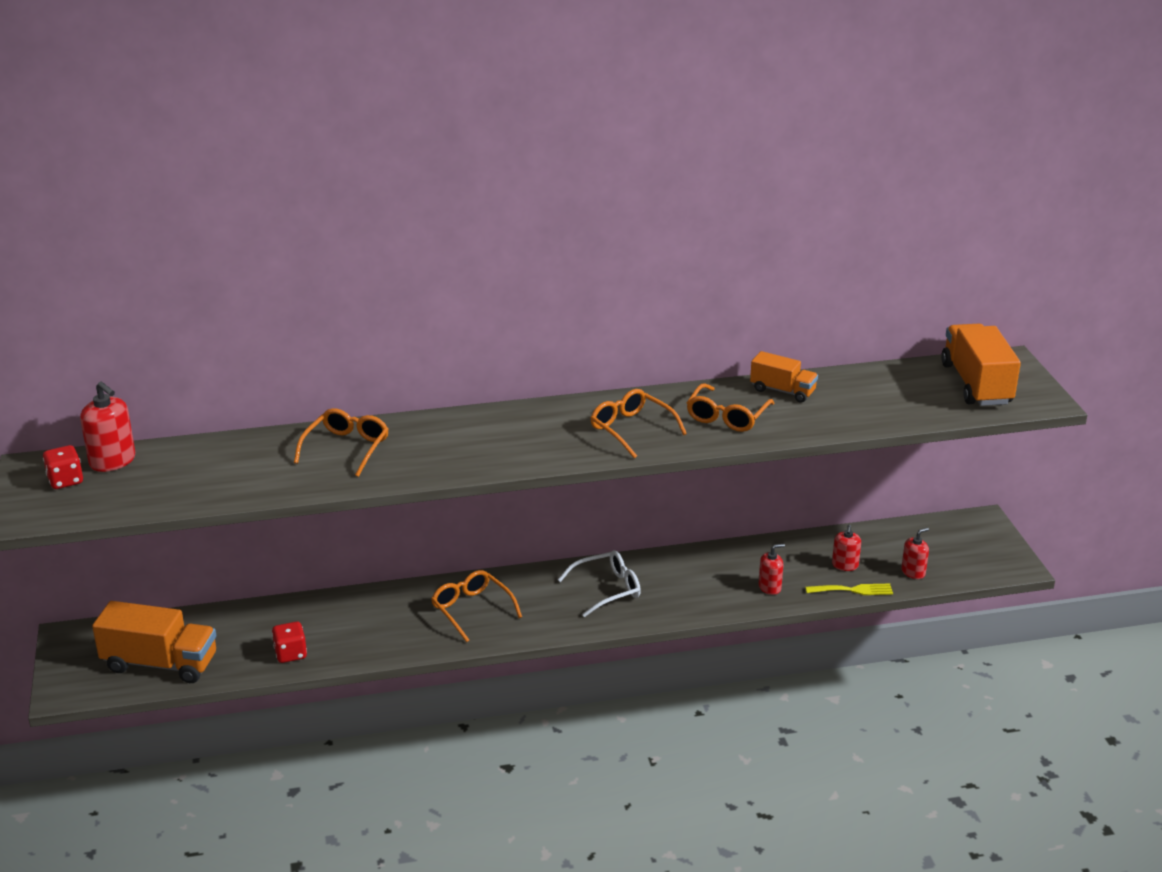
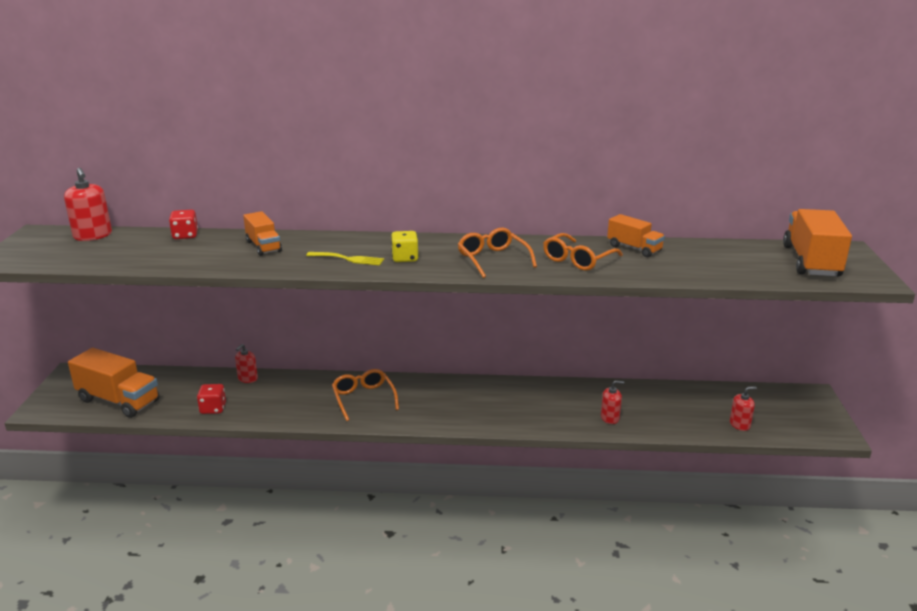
camera: 15 degrees right, 5 degrees down
(65, 480) = (50, 243): red dice -> red dice (185, 235)
(347, 448) = (263, 246): orange glasses -> orange truck
(529, 442) = (405, 258): none -> yellow dice
(608, 589) = (476, 400): white glasses -> none
(845, 565) = (680, 411): red soap dispenser -> red soap dispenser (247, 378)
(853, 590) = (682, 431): yellow fork -> yellow fork (348, 259)

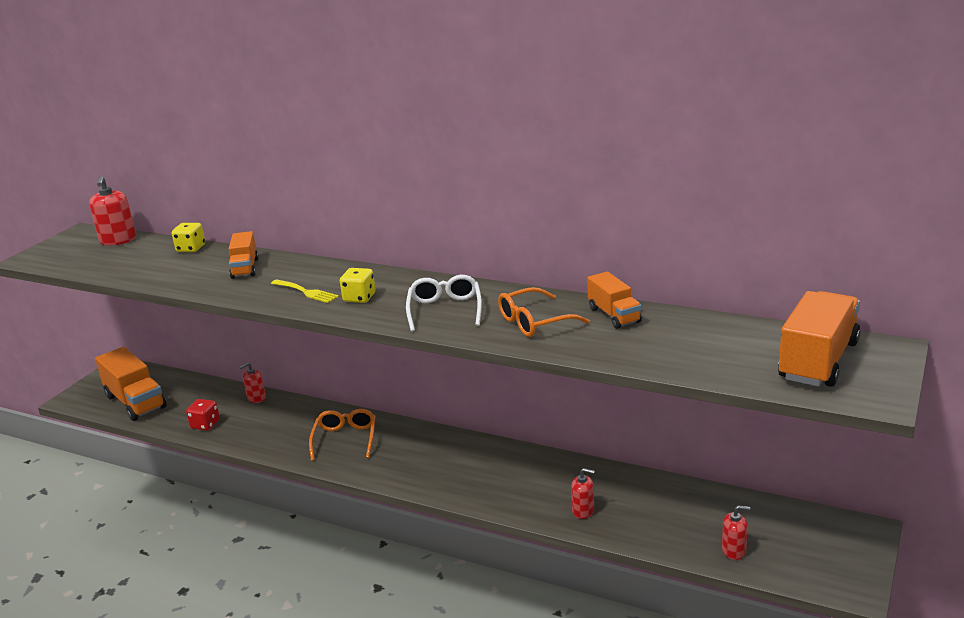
camera: 25 degrees right, 0 degrees up
(185, 235) = (191, 248): red dice -> yellow dice
(492, 259) = (445, 309): orange glasses -> white glasses

